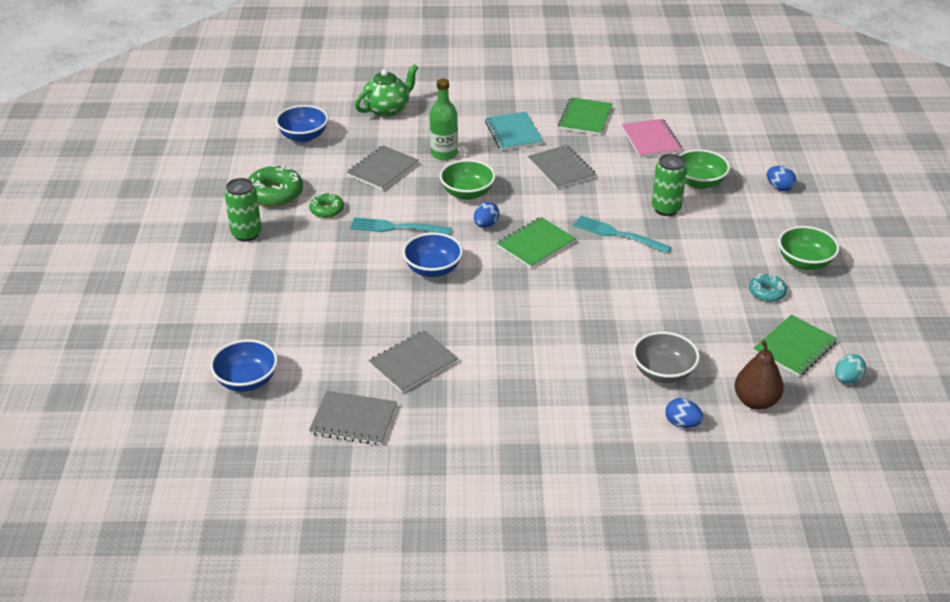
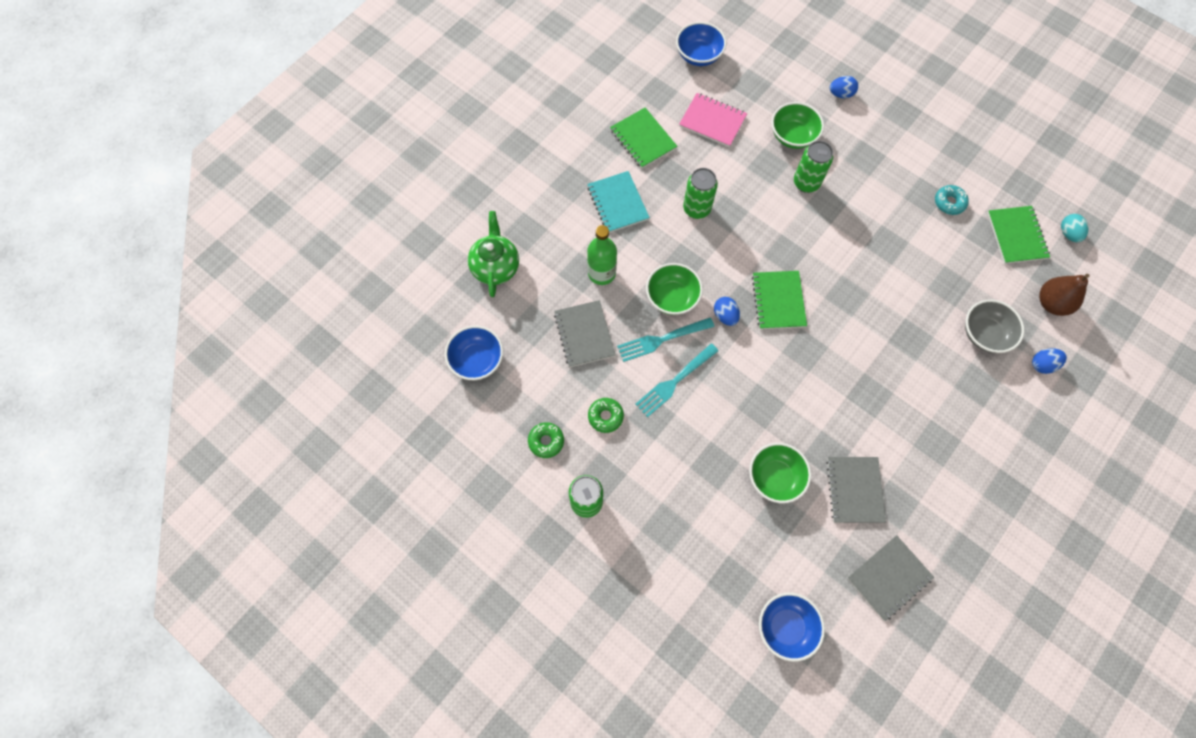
camera: 50 degrees left, 30 degrees up
(275, 194) = (546, 441): green donut -> green donut, size x0.59
(433, 269) = (751, 394): blue bowl -> blue bowl (698, 55)
(513, 133) = (618, 203): turquoise notebook -> turquoise notebook turned 45 degrees clockwise
(561, 169) = (696, 209): grey notebook -> green can
(617, 234) = (810, 238): turquoise fork -> turquoise fork (661, 340)
(804, 262) = (935, 153): green bowl -> green bowl (775, 477)

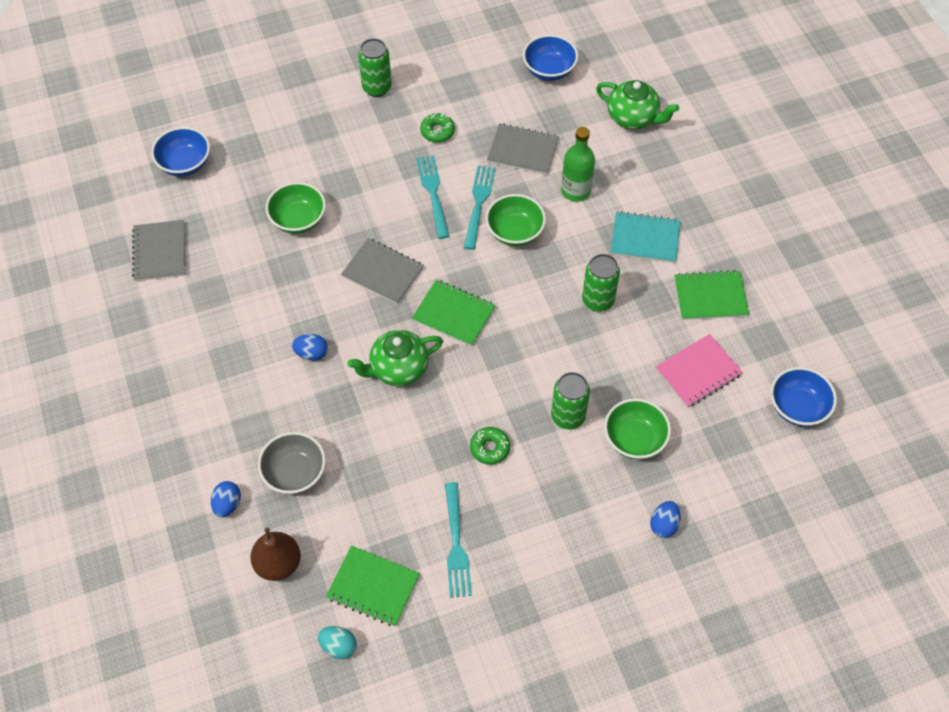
camera: 120 degrees right, 10 degrees down
(546, 441) = (445, 84): green donut -> green donut (490, 448)
(725, 316) = (468, 263): blue egg -> blue egg (311, 353)
(852, 313) = (398, 369): none -> green teapot
(854, 490) = (243, 270): grey notebook -> grey notebook (382, 272)
(949, 202) = (456, 545): turquoise donut -> turquoise fork

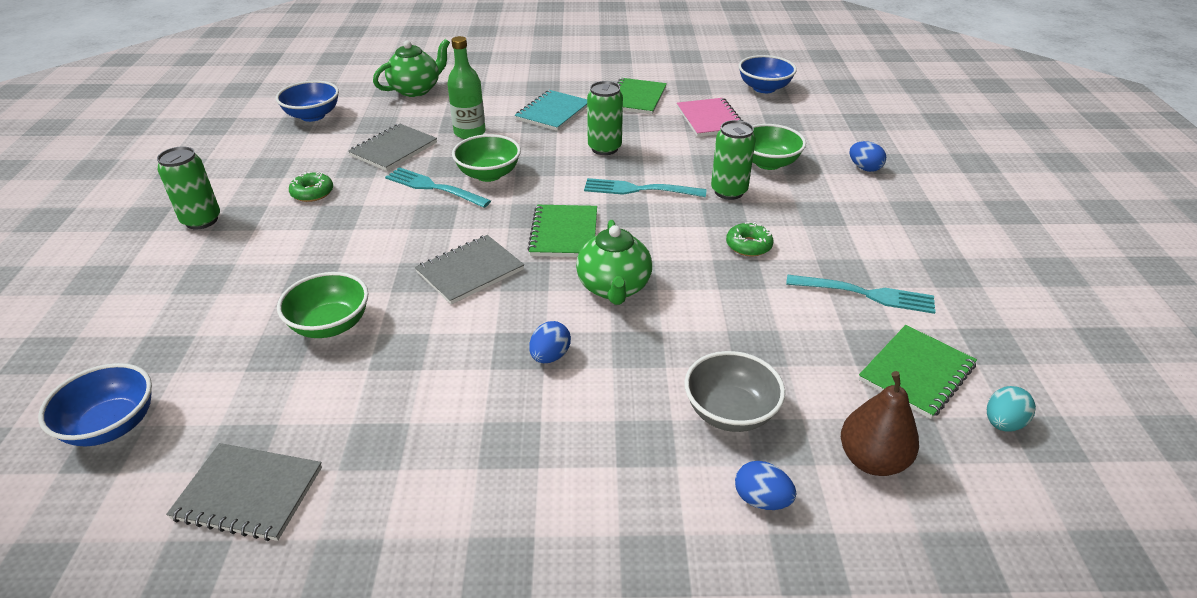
camera: 70 degrees left, 20 degrees down
(433, 193) = (392, 213): turquoise fork -> turquoise fork (638, 189)
(453, 314) = (564, 233): green notebook -> green notebook turned 45 degrees counterclockwise

